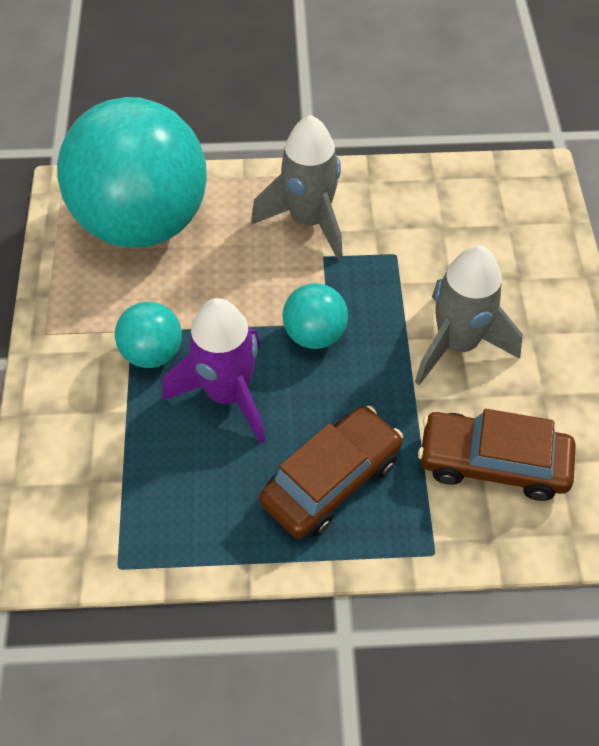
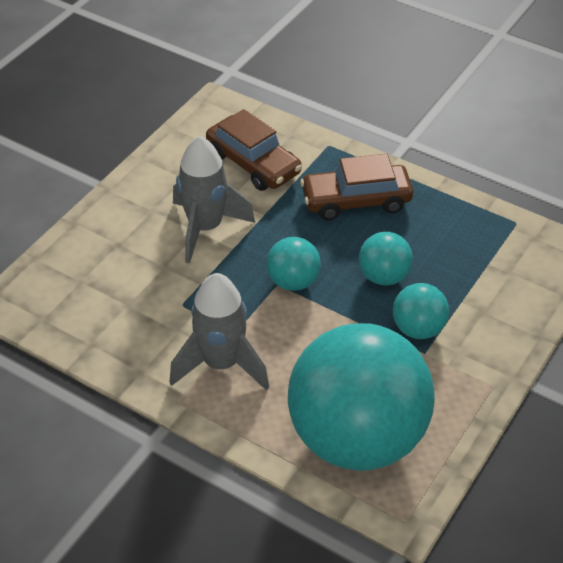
camera: 145 degrees left, 10 degrees down
(227, 394) = (384, 276): purple rocket -> turquoise ball

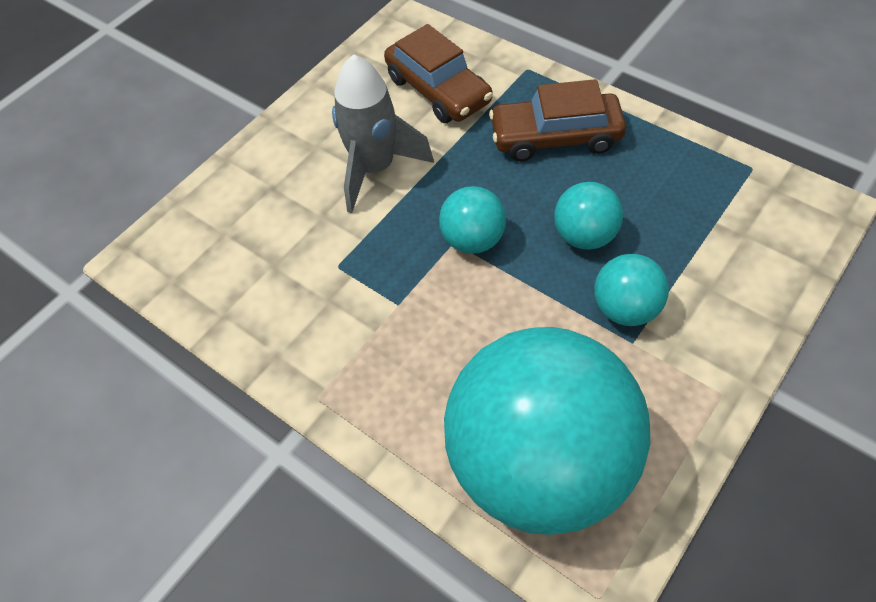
camera: 10 degrees right, 10 degrees up
(221, 364) = (376, 348): grey rocket -> none

